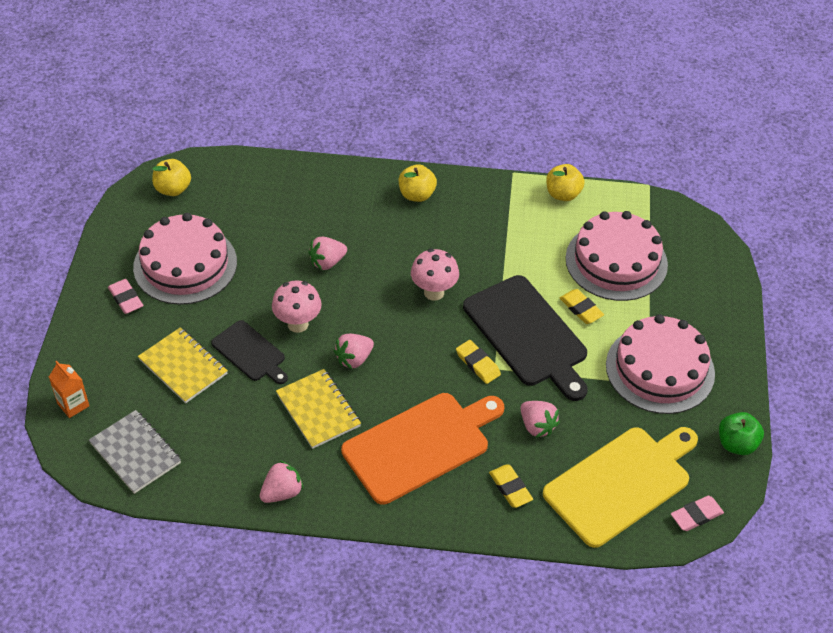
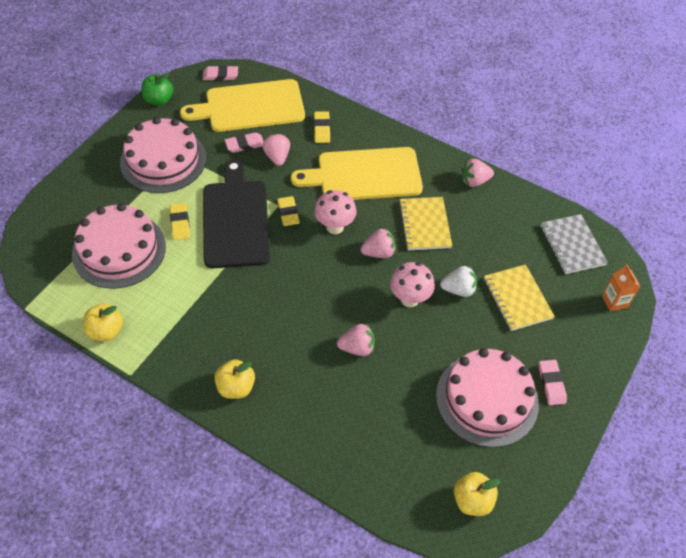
camera: 155 degrees left, 5 degrees up
(250, 353) = (458, 289): black cutting board -> white strawberry
(420, 445) = (364, 175): orange cutting board -> yellow cutting board
(434, 292) = (283, 282): pink mushroom -> pink mushroom (335, 227)
(586, 427) = (245, 144): none -> pink eraser

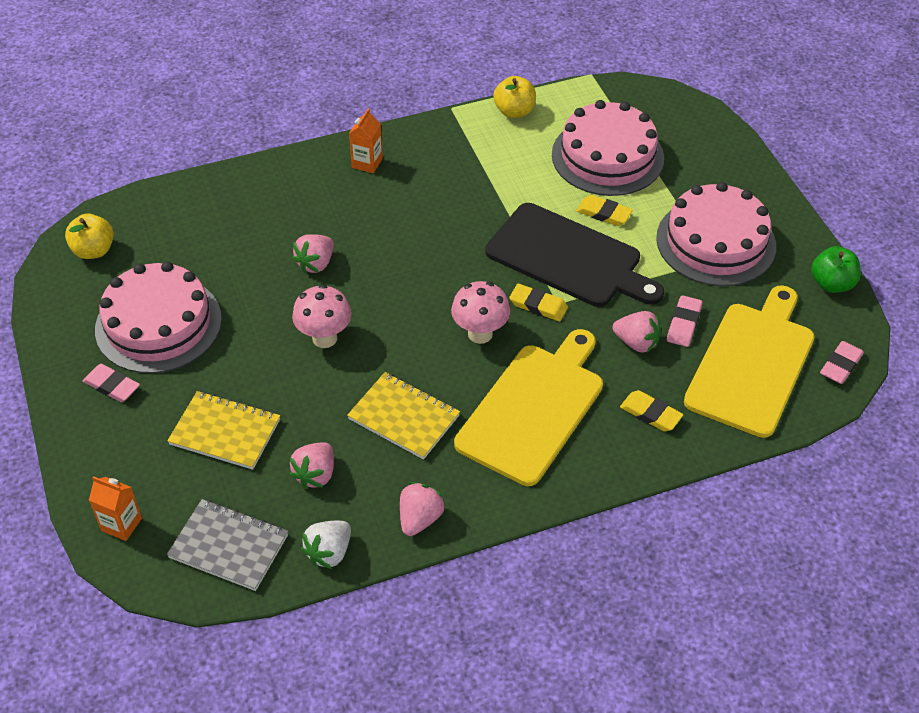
camera: 130 degrees right, 5 degrees down
(236, 387) = (367, 163): yellow apple -> orange carton
(379, 252) = (408, 350): pink strawberry -> pink strawberry (315, 474)
(458, 289) = (291, 388): white strawberry -> white strawberry (329, 552)

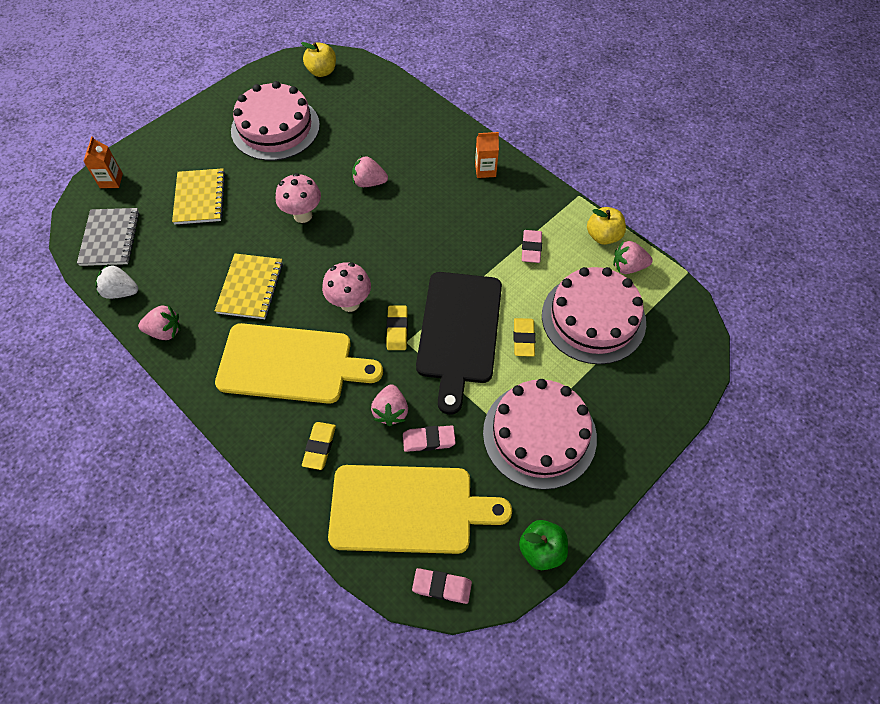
camera: 65 degrees right, 10 degrees up
(112, 386) = (215, 129): pink eraser -> pink eraser (531, 248)
(315, 474) = (182, 258): pink strawberry -> pink strawberry (628, 267)

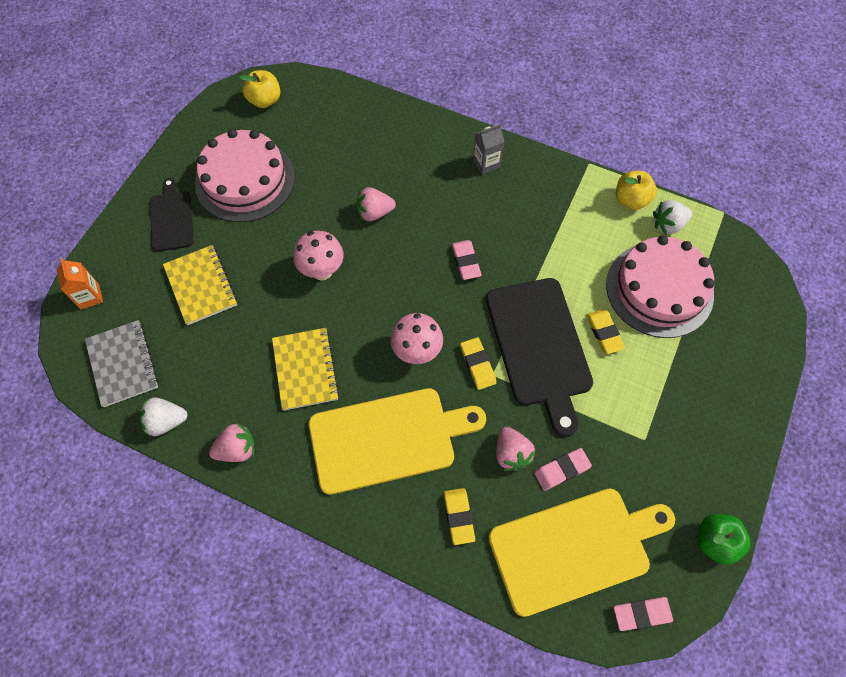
camera: 20 degrees left, 5 degrees up
(203, 140) = (171, 218): none -> black cutting board
(485, 170) = (486, 163): orange carton -> grey carton
(531, 248) = (568, 234): pink eraser -> pink eraser (465, 261)
(539, 434) = (662, 426): pink cake -> none
(628, 267) = (668, 225): pink strawberry -> white strawberry

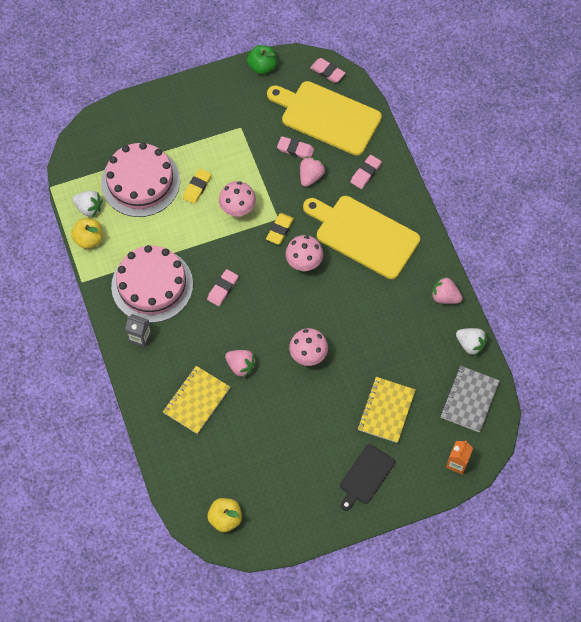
camera: 135 degrees left, 0 degrees up
(245, 180) = (296, 463): pink cake -> pink cake (152, 285)
(305, 369) = (372, 307): yellow notebook -> yellow notebook (196, 400)
(458, 516) = (365, 173): yellow eraser -> pink eraser
(539, 346) = (238, 210): black cutting board -> pink mushroom

